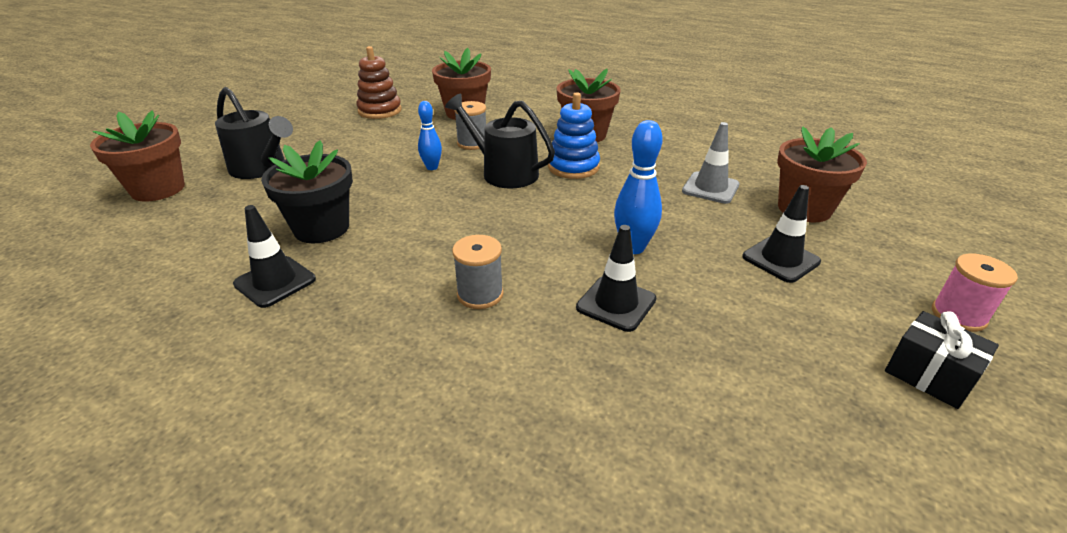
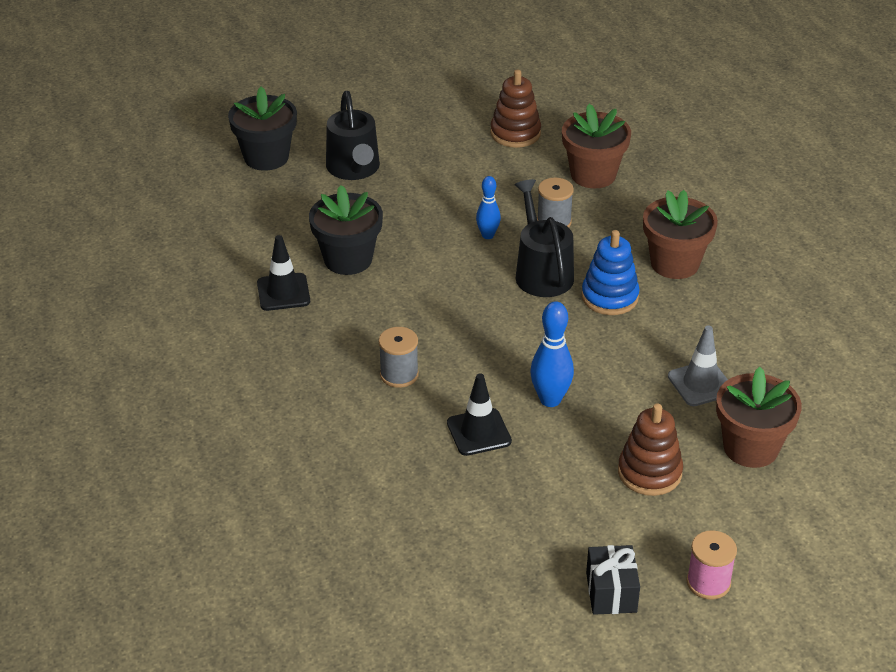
camera: 40 degrees right, 5 degrees up
(158, 189) = (266, 157): brown flower pot -> black flower pot
(780, 259) = (649, 472): black traffic cone -> brown stacking toy

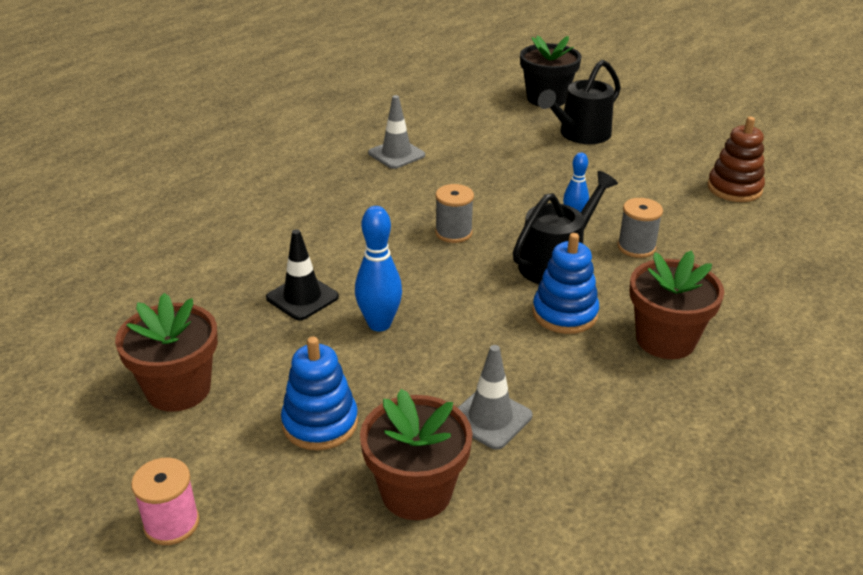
camera: 60 degrees right, 5 degrees down
(283, 292) = (396, 154): black traffic cone -> grey traffic cone
(348, 259) = (465, 167): black flower pot -> none
(399, 374) = (344, 234): grey spool -> grey spool (453, 233)
(593, 175) = (736, 247): brown flower pot -> brown flower pot (178, 389)
(611, 592) = (124, 451): black gift -> none
(649, 472) = (320, 423): brown stacking toy -> blue stacking toy

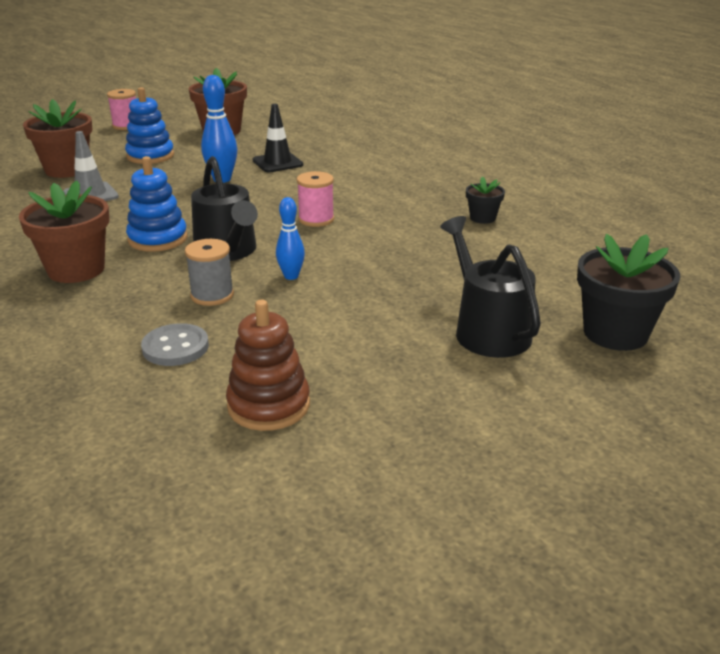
camera: 110 degrees right, 5 degrees down
(396, 154) = (482, 218): grey traffic cone -> black flower pot
(453, 233) = (316, 219): grey spool -> pink spool
(717, 240) = (175, 347): none -> grey button

